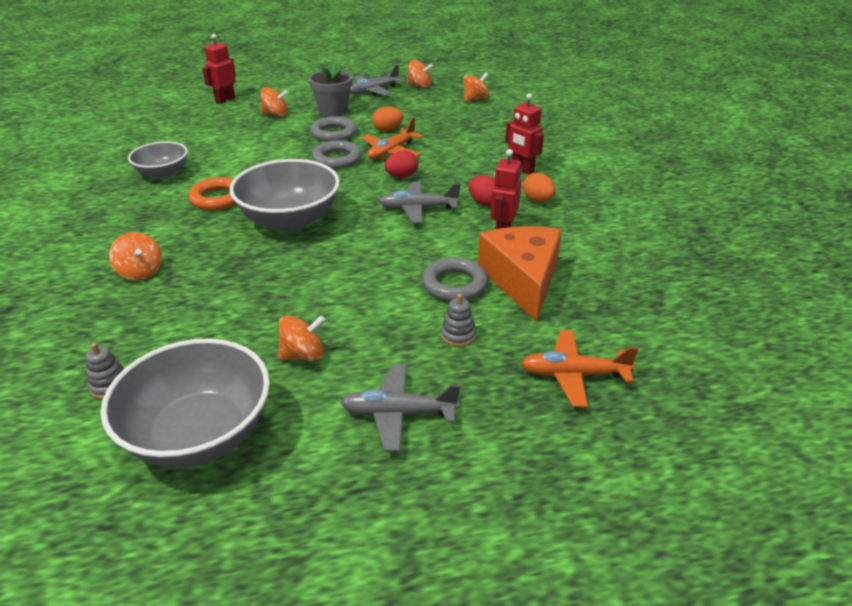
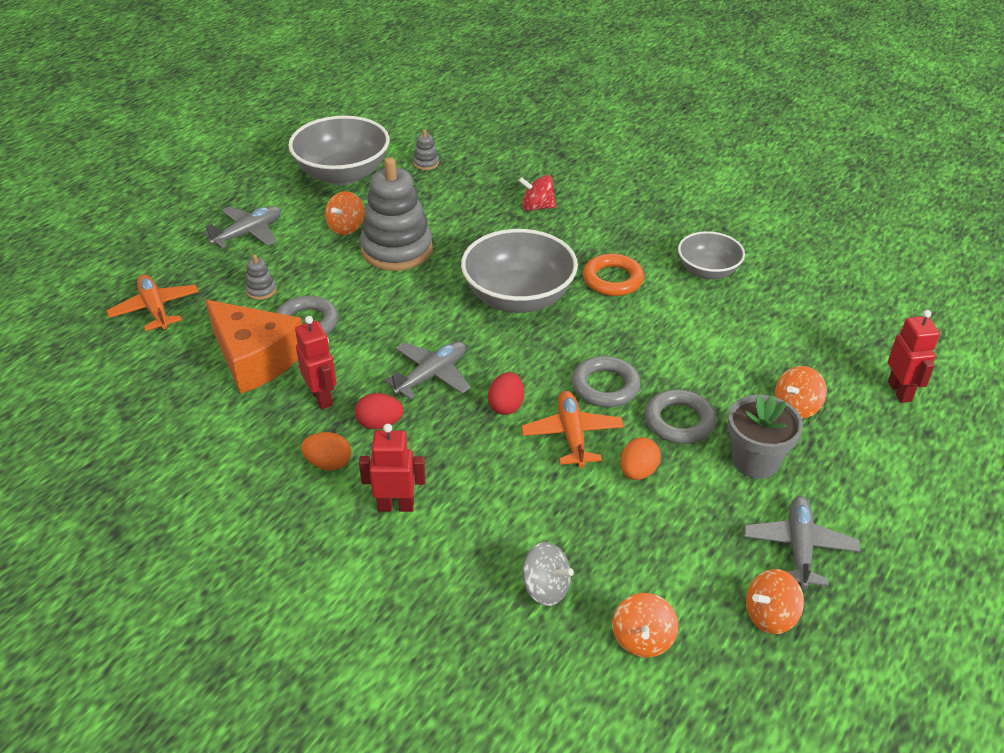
camera: 135 degrees right, 5 degrees up
(140, 272) = (537, 207): orange spinning top -> red spinning top
(300, 304) = (397, 249): none -> grey stacking toy
(491, 122) = (546, 588): none -> grey spinning top
(573, 375) = (155, 309): orange plane -> orange plane turned 75 degrees counterclockwise

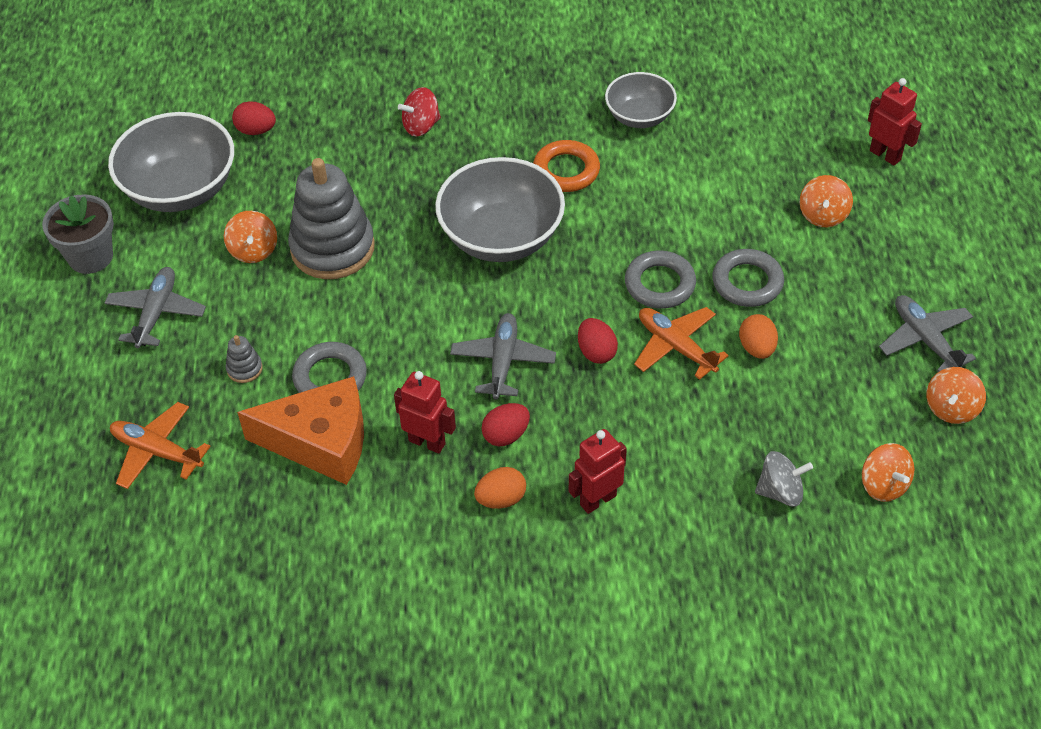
camera: 35 degrees left, 10 degrees up
(426, 163) = (256, 130): grey stacking toy -> red egg
(755, 461) = (834, 283): grey flower pot -> grey flower pot (90, 257)

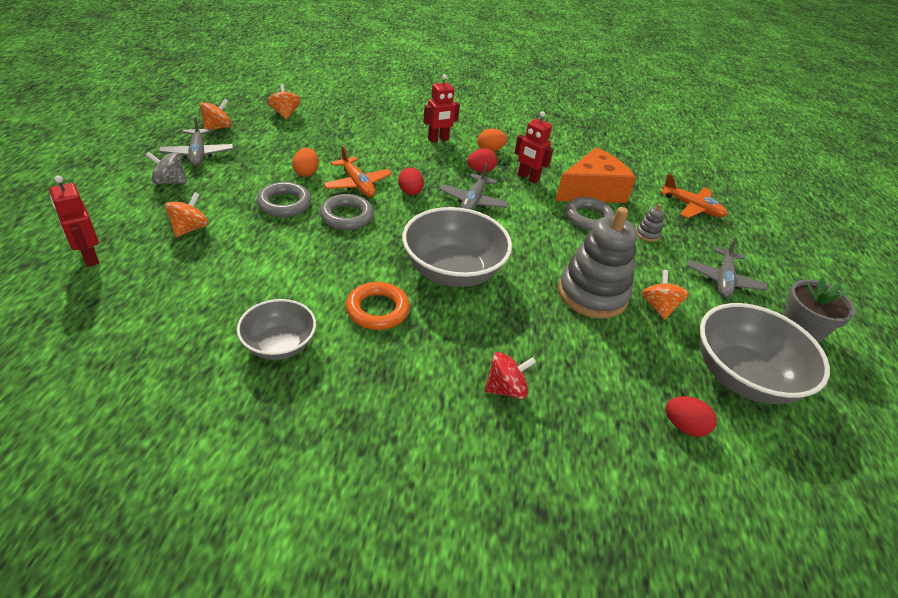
camera: 175 degrees left, 10 degrees down
(321, 442) = (592, 191): orange cheese -> orange cheese turned 135 degrees clockwise
(780, 491) = (340, 122): grey spinning top -> grey spinning top (170, 182)

